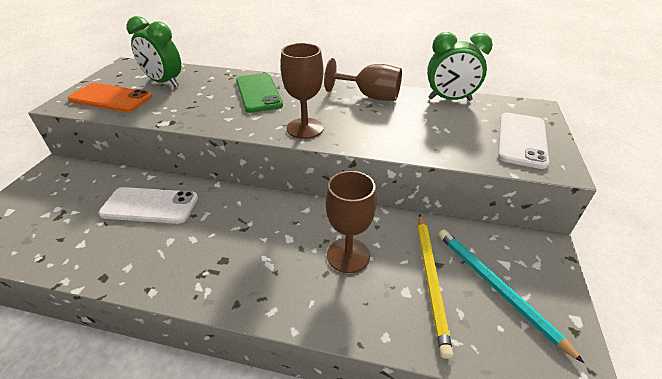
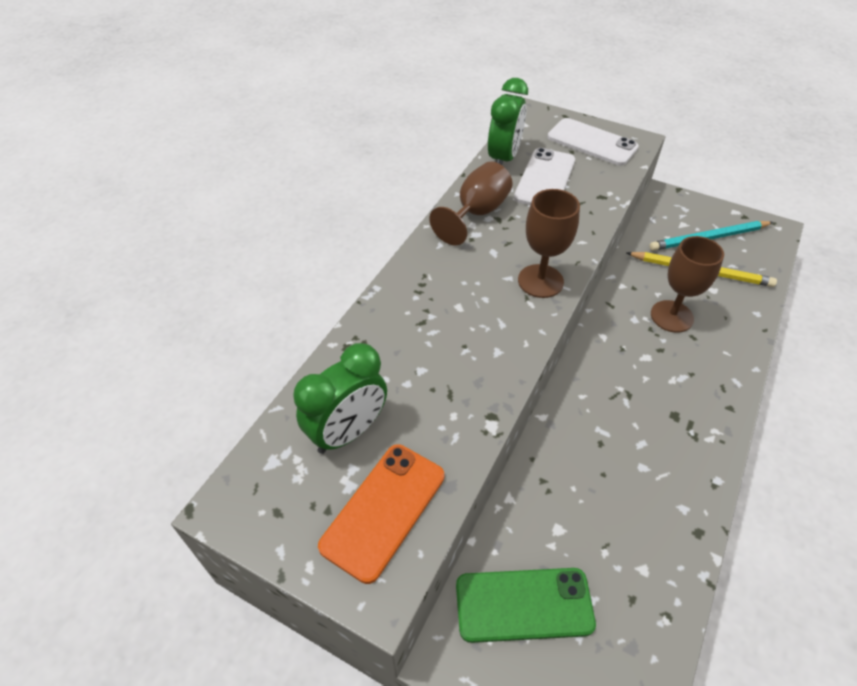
camera: 75 degrees left, 10 degrees up
(150, 206) = (577, 493): white phone -> white phone (545, 179)
(258, 93) = (431, 314): green phone -> green phone (524, 604)

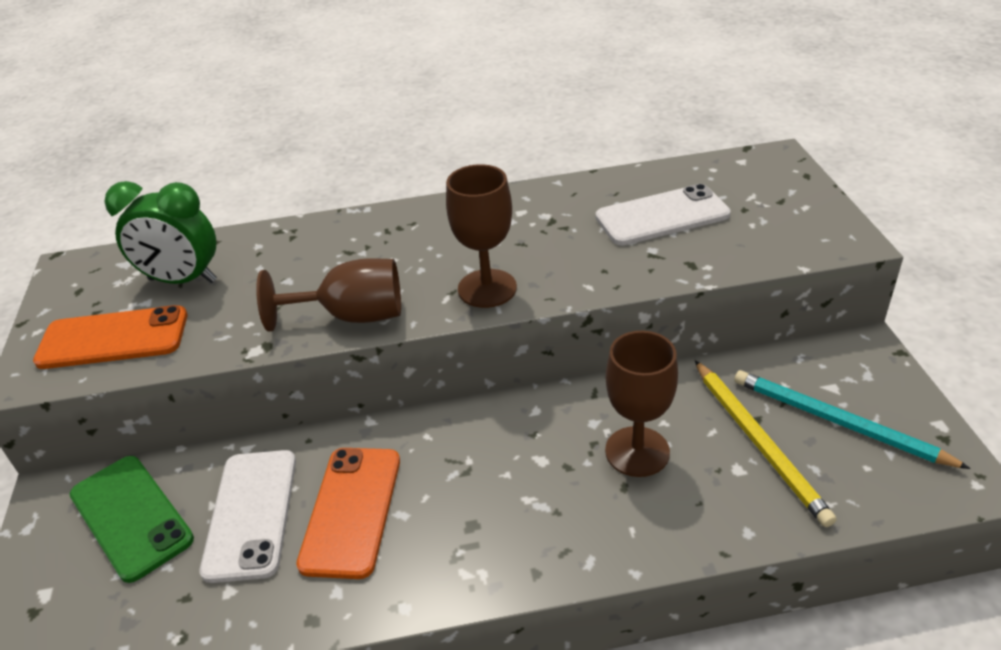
camera: 55 degrees right, 10 degrees down
(477, 213) = (542, 205): brown goblet -> brown goblet (352, 316)
(503, 158) = (657, 177): green clock -> none
(592, 142) = (785, 213): white phone -> white phone (251, 514)
(619, 467) = (351, 511): none -> orange phone

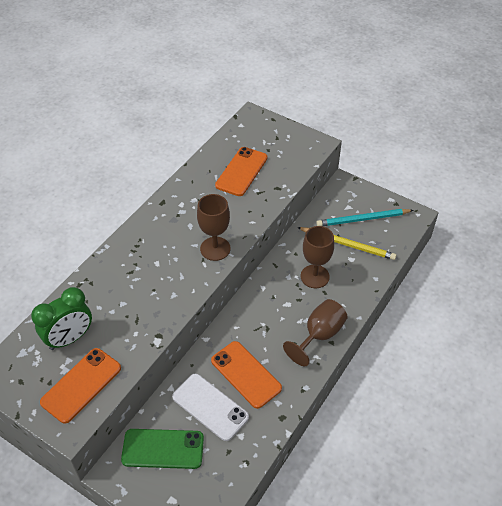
camera: 50 degrees left, 10 degrees up
(352, 316) = (177, 298): brown goblet -> brown goblet (319, 335)
(662, 216) = (241, 171): white phone -> orange phone

